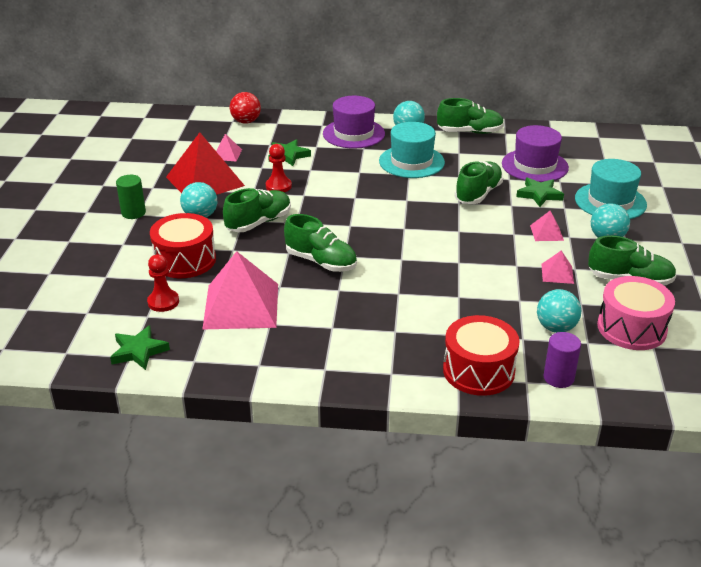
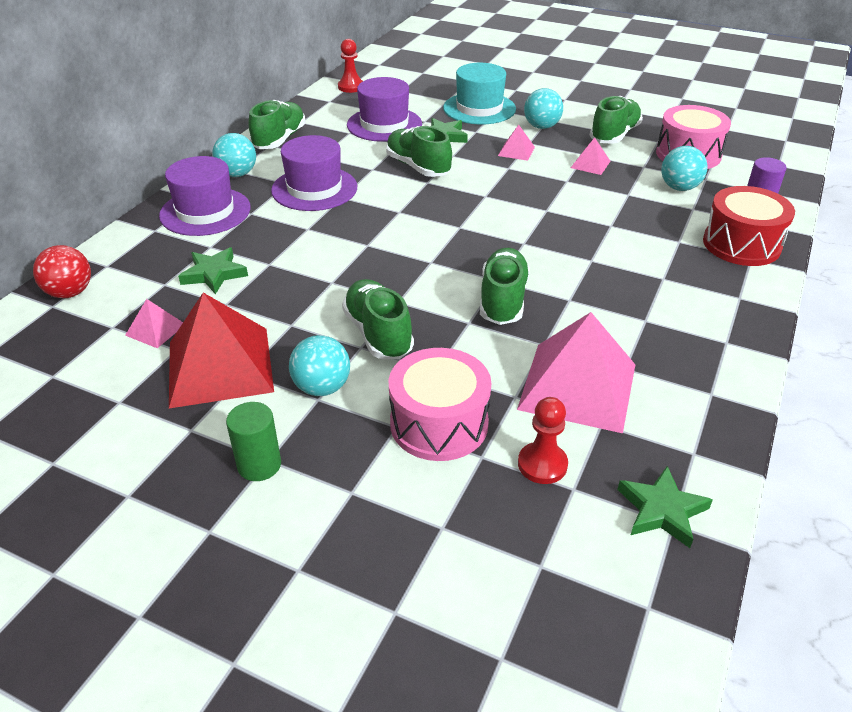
camera: 70 degrees left, 5 degrees up
(185, 260) = (439, 423): red drum -> pink drum
(278, 186) = (292, 298): red pawn -> red pawn (351, 87)
(321, 262) = (503, 300): green shoe -> green shoe turned 45 degrees counterclockwise
(411, 162) = (314, 189): turquoise hat -> purple hat

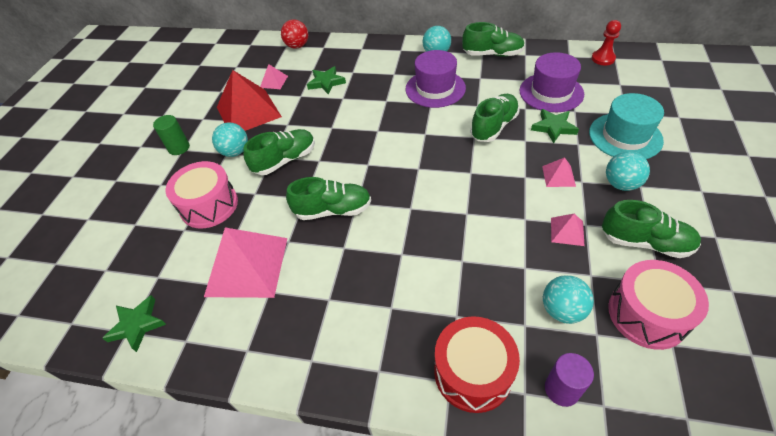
camera: 80 degrees right, 10 degrees up
(205, 212) = (387, 57): purple hat -> none
(542, 464) = (176, 259): red pawn -> none

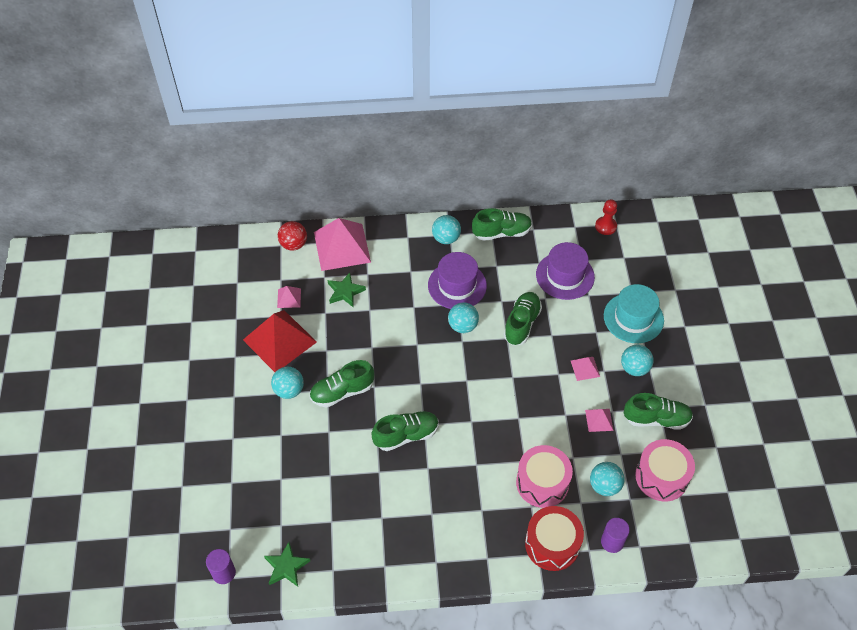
camera: 20 degrees left, 5 degrees up
(69, 316) = (224, 573): none -> purple cylinder
(179, 148) = (229, 395): green cylinder -> none
(209, 205) = (292, 451): pink drum -> pink drum (542, 483)
(247, 266) = (353, 500): pink pyramid -> pink pyramid (342, 247)
(285, 160) = (342, 392): green shoe -> green shoe turned 150 degrees counterclockwise
(430, 121) = (463, 326): none -> turquoise ball
(553, 127) = (573, 317): green star -> none

